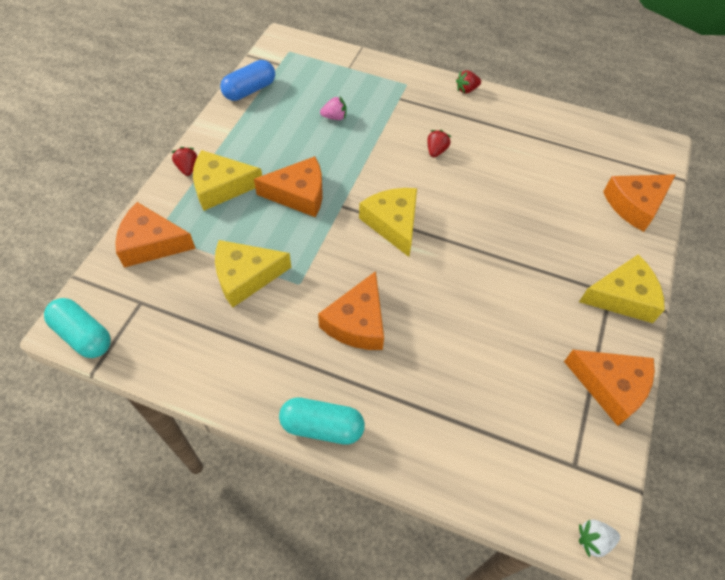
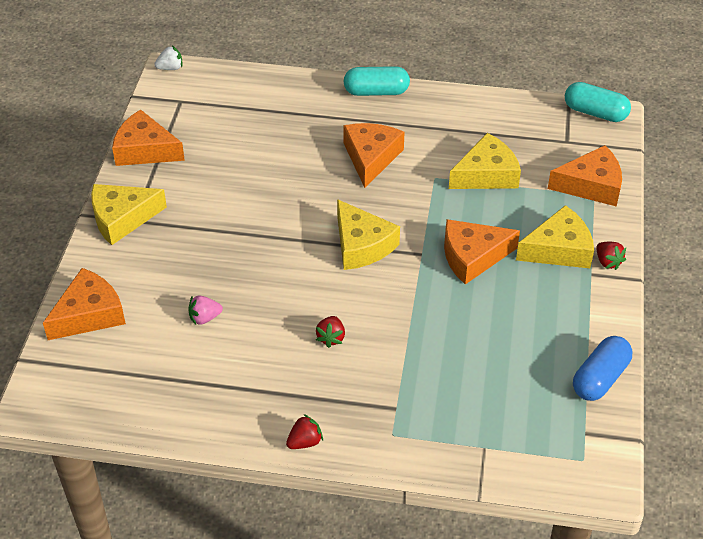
camera: 170 degrees right, 10 degrees down
(334, 117) = (472, 360): pink strawberry -> pink strawberry (204, 318)

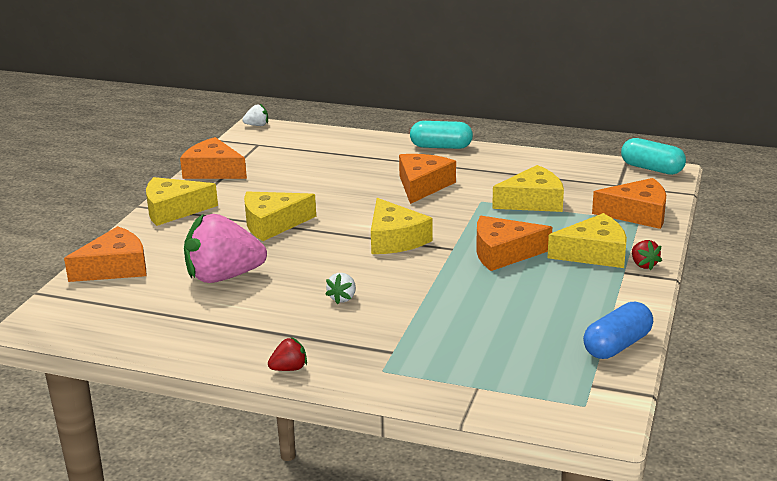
camera: 10 degrees right, 20 degrees down
(204, 318) = (223, 277): pink strawberry -> pink strawberry, size x2.37
(232, 232) = (273, 224): none -> yellow cheese
(331, 338) = (342, 298): red strawberry -> white strawberry

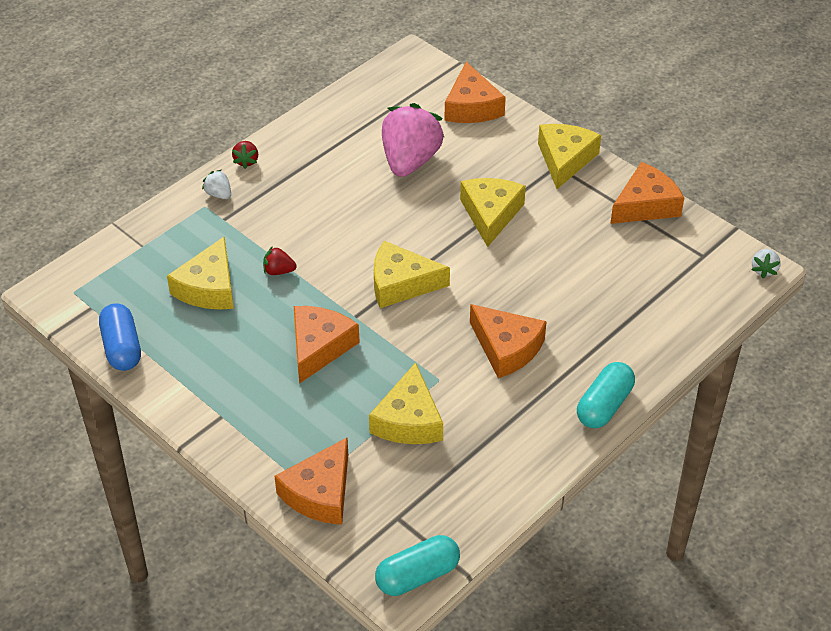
camera: 115 degrees right, 20 degrees up
(342, 298) = (322, 217): white strawberry -> white strawberry (219, 194)
(594, 253) = (269, 412): yellow cheese -> yellow cheese (209, 287)
(643, 265) = (221, 437): red strawberry -> red strawberry (278, 271)

